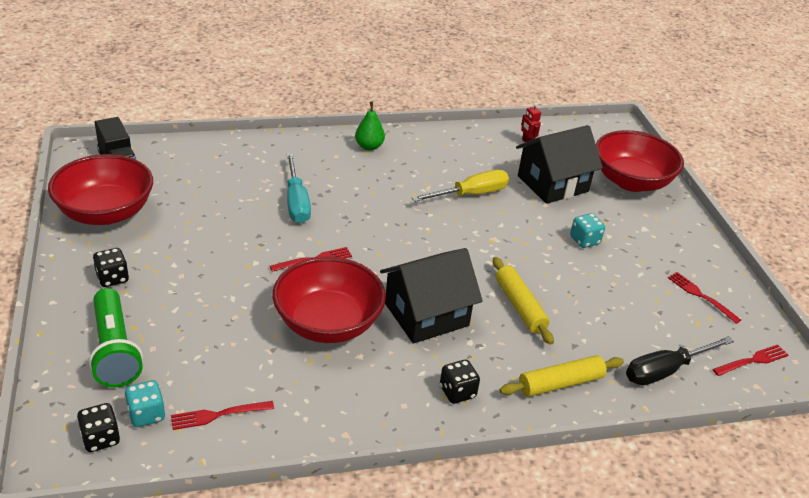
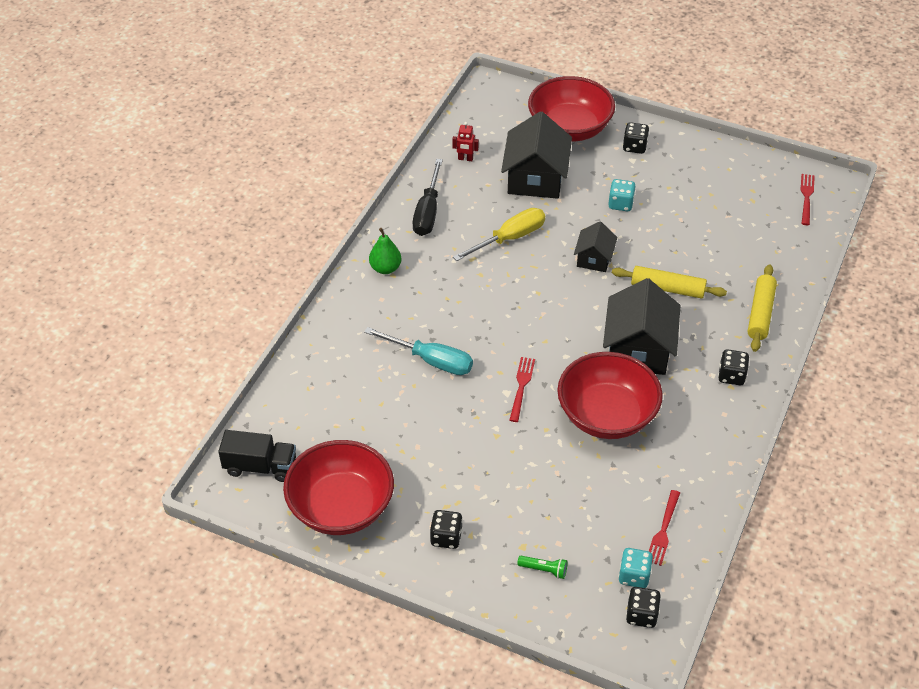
camera: 50 degrees left, 10 degrees up
(114, 350) = (544, 570): green flashlight -> green flashlight, size x0.43
(471, 194) = (509, 238): yellow screwdriver -> yellow screwdriver turned 45 degrees clockwise
(503, 248) = (594, 258): none -> black house
(661, 224) = (634, 147): none -> black dice
(665, 371) = (785, 249): black screwdriver -> black screwdriver (428, 212)
(701, 296) = (727, 179): red fork -> none

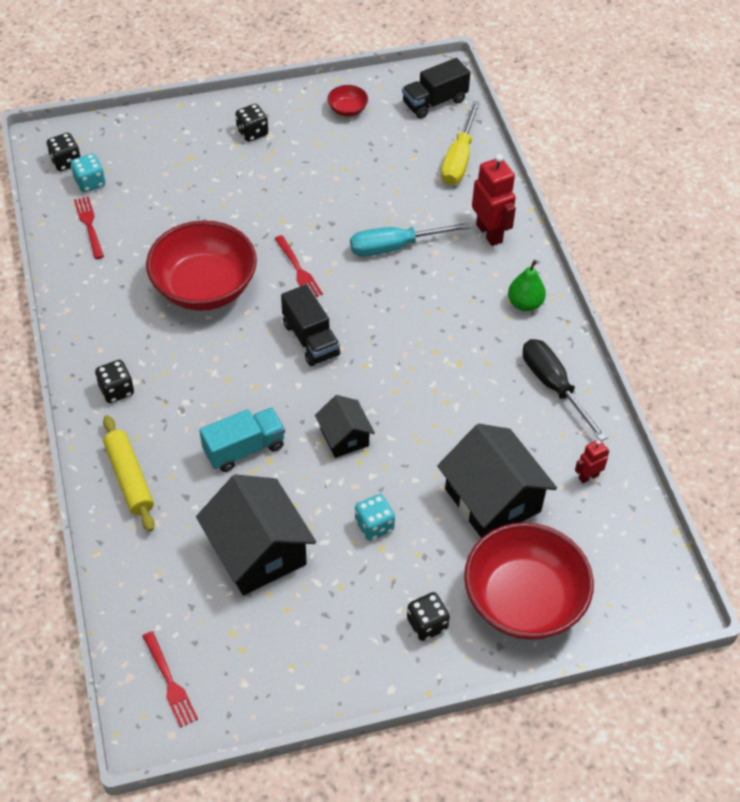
camera: 140 degrees right, 5 degrees up
(341, 507) = (347, 110): red bowl -> red bowl, size x0.42
(351, 329) = (489, 233): none -> red robot
(509, 238) = (447, 407): yellow screwdriver -> yellow screwdriver (459, 159)
(544, 570) = (161, 151): green flashlight -> none
(559, 331) = (311, 339): none -> black truck
(638, 349) = (223, 365): black house -> black house (258, 552)
(667, 288) = (244, 449): yellow rolling pin -> turquoise truck

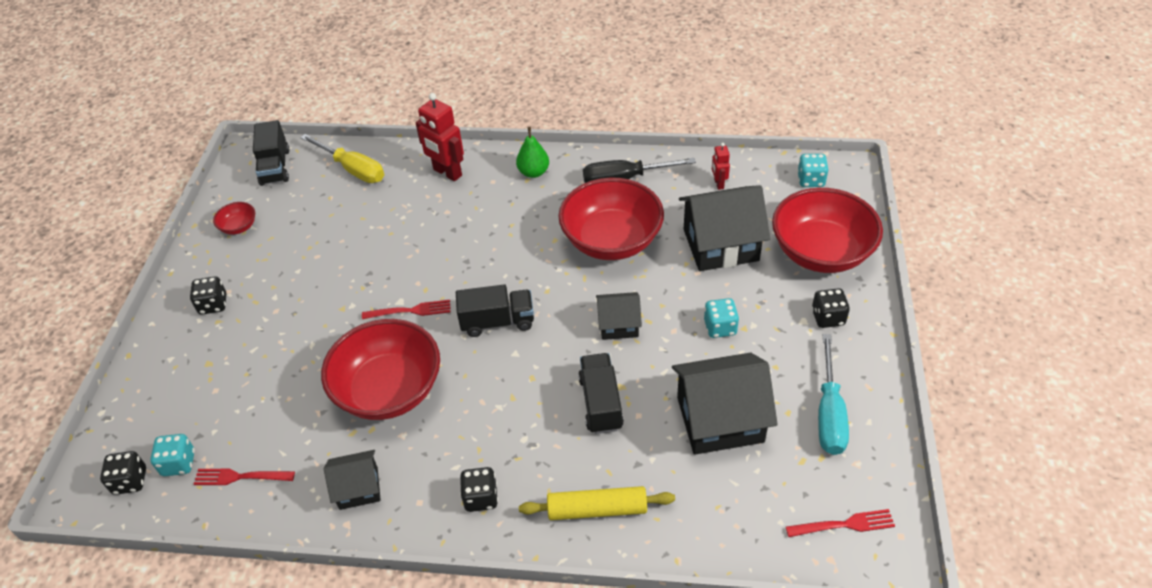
camera: 65 degrees left, 5 degrees down
(101, 304) = (358, 488): none -> black house
(244, 449) = (600, 403): turquoise truck -> black truck
(395, 247) = (425, 236): turquoise screwdriver -> turquoise screwdriver (829, 413)
(455, 400) = (611, 240): none -> red bowl
(489, 233) = (447, 173): red robot -> red robot turned 135 degrees counterclockwise
(639, 569) = (811, 180): none -> turquoise dice

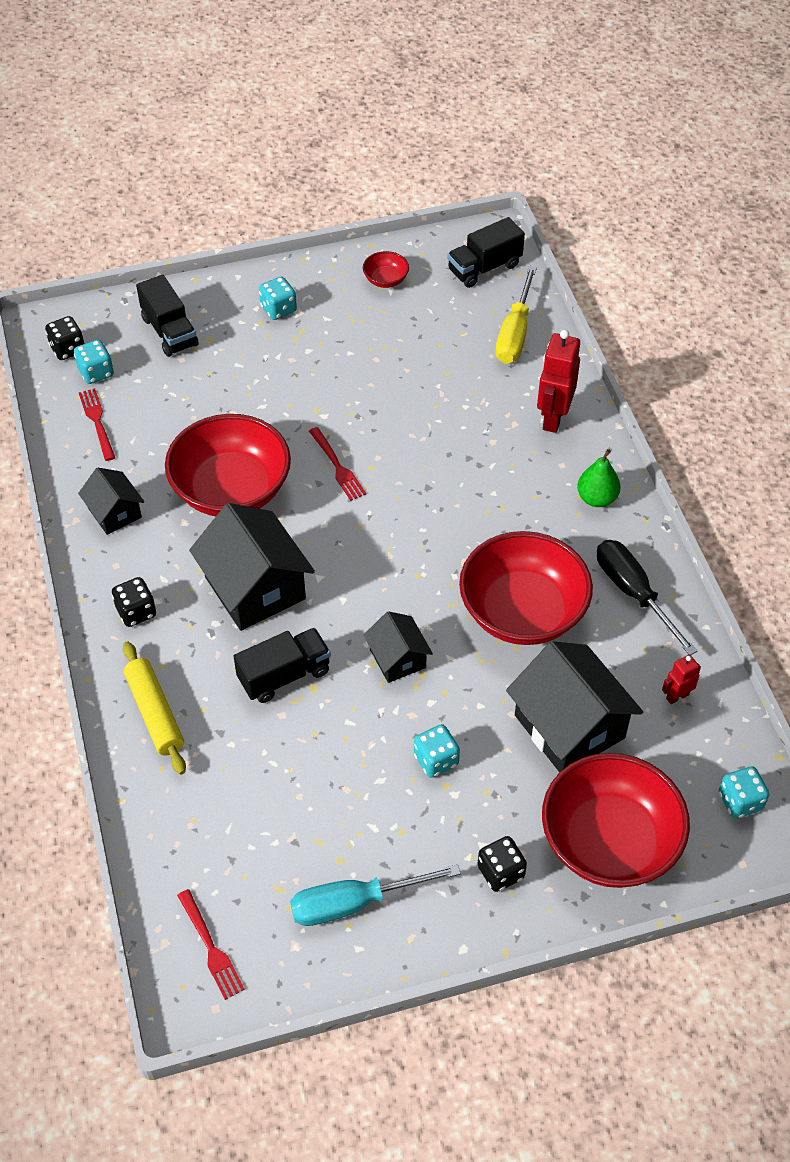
camera: 65 degrees right, 5 degrees up
(213, 304) = (278, 309): black dice -> turquoise dice
(497, 322) = (355, 546): black truck -> black truck (169, 332)
(720, 419) = (305, 794): black house -> black house (255, 588)

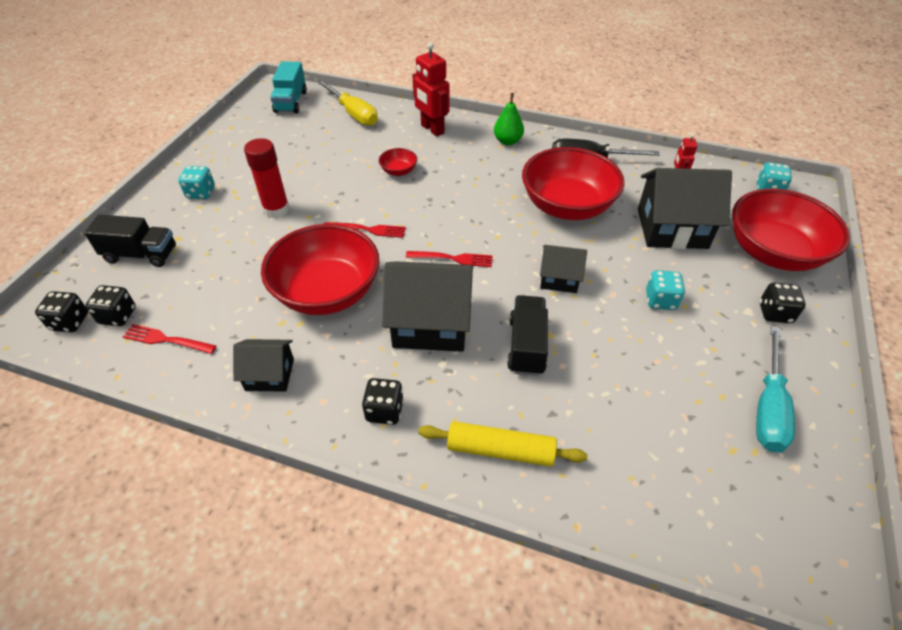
camera: 55 degrees left, 5 degrees down
(96, 372) = (118, 316): turquoise dice -> black dice
(211, 947) = (775, 533): red fork -> red fork (453, 258)
(305, 379) = (276, 209): none -> red glue stick
(385, 280) = (245, 139): red bowl -> red bowl (398, 171)
(484, 268) = (291, 102): black truck -> turquoise truck

